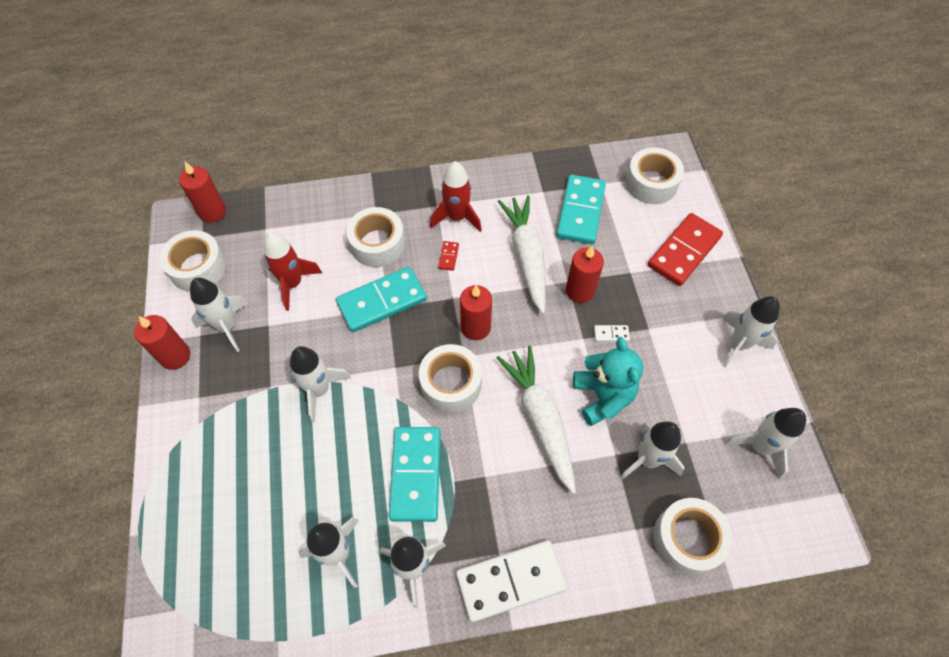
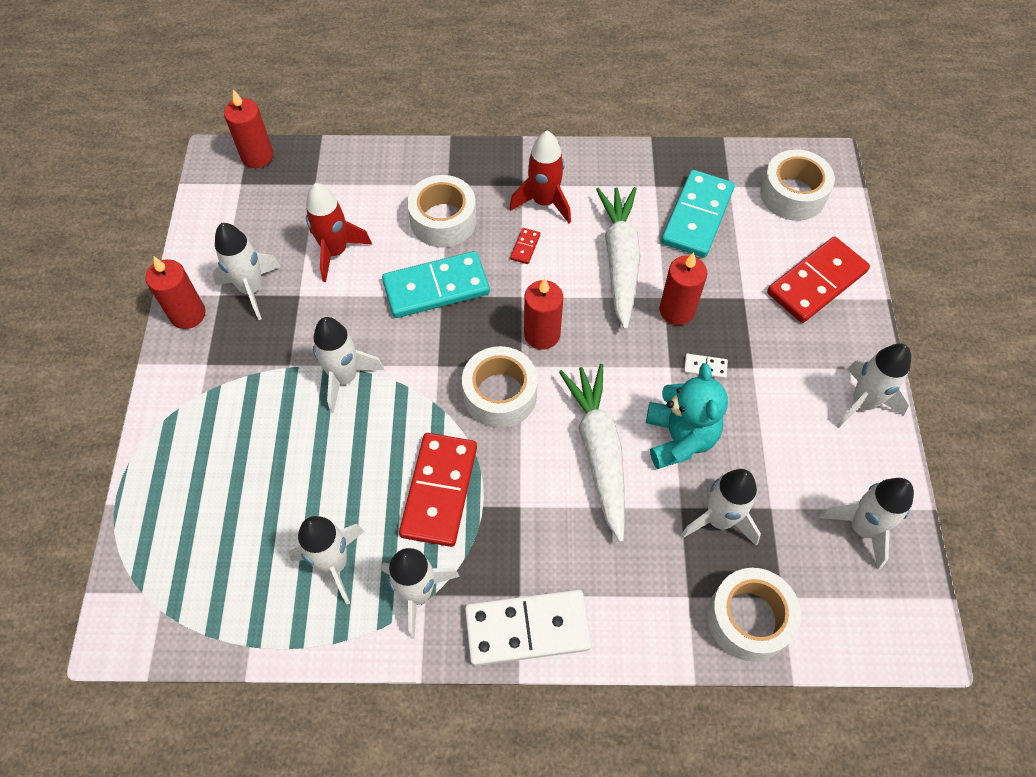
camera: 10 degrees right, 0 degrees up
(198, 268) = (230, 218): white tape -> none
(416, 474) = (439, 491): turquoise domino -> red domino

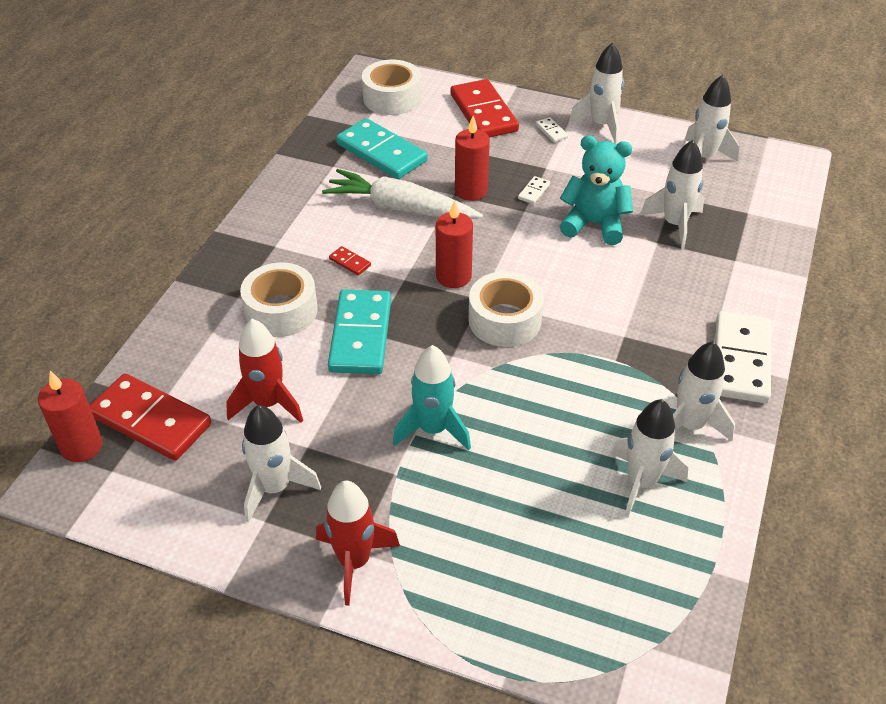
camera: 70 degrees left, 15 degrees down
(188, 314) = (275, 557): red candle -> none
(345, 378) = (433, 429): white rocket -> turquoise rocket
(439, 491) = (590, 386): red domino -> red domino (151, 420)
(544, 202) = (305, 237): red rocket -> red rocket (354, 562)
(599, 452) = (589, 273): white carrot -> none
(748, 619) = (761, 234): white tape -> none
(821, 356) = (551, 131): none -> white domino

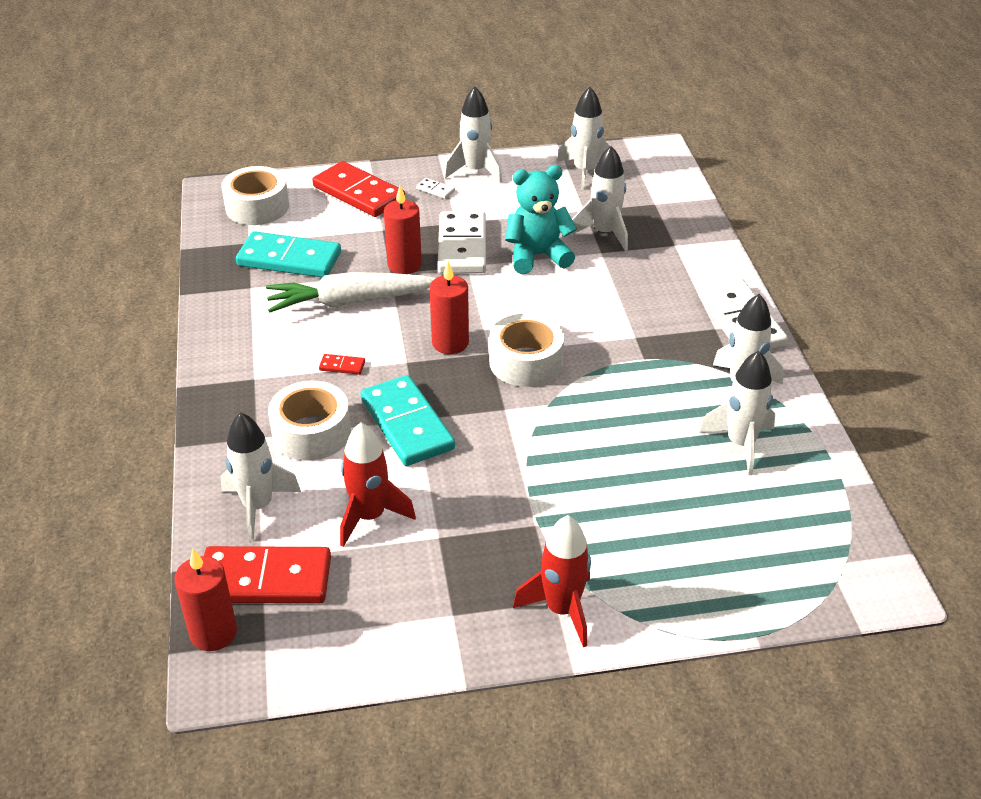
camera: 30 degrees left, 5 degrees down
(275, 488) = (439, 583): white rocket -> white rocket (258, 506)
(433, 429) = (539, 475): turquoise rocket -> none
(534, 192) = (462, 246): white domino -> white domino, size x2.47

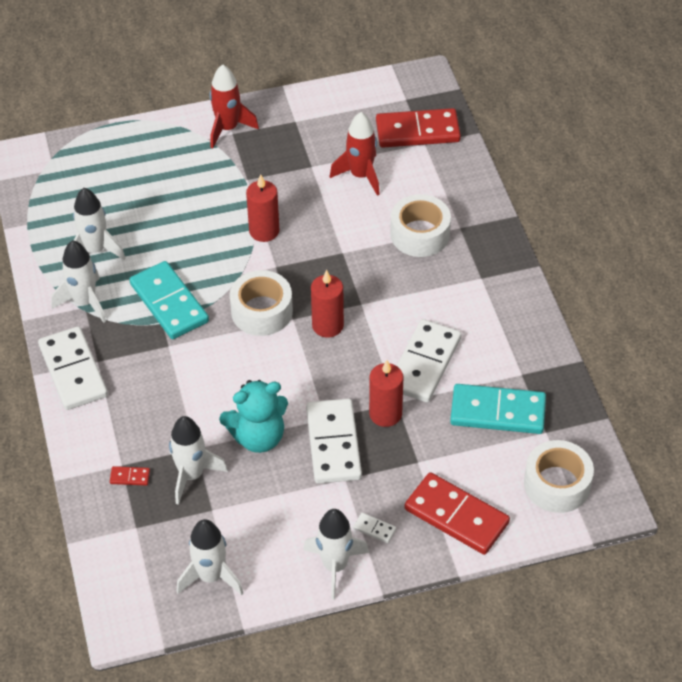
camera: 175 degrees right, 10 degrees up
(213, 633) = (438, 100): red candle -> red candle (264, 231)
(258, 506) = (439, 176): white rocket -> none
(342, 366) = (413, 295): red domino -> red domino (130, 477)
(350, 302) = (424, 363): white carrot -> white domino
(407, 424) = (349, 247): turquoise domino -> turquoise domino (169, 303)

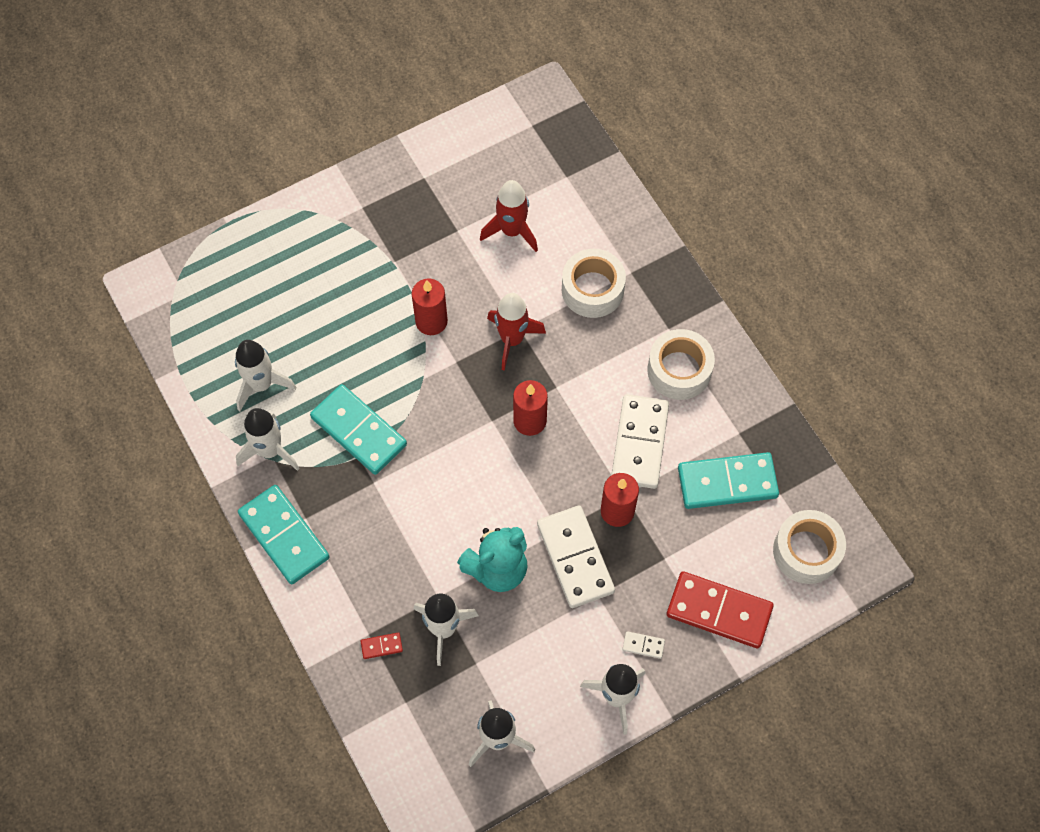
camera: 15 degrees left, 15 degrees up
(73, 371) = (284, 535): white domino -> turquoise domino
(228, 128) = (355, 202): red rocket -> red rocket (512, 339)
(261, 311) = (457, 419): white tape -> white tape (679, 370)
(417, 131) = (555, 163): red domino -> none

